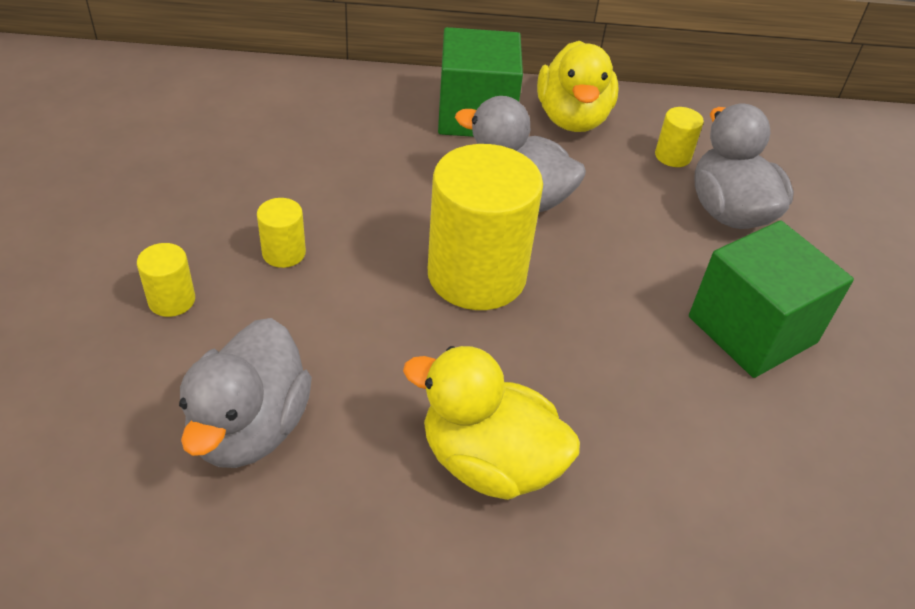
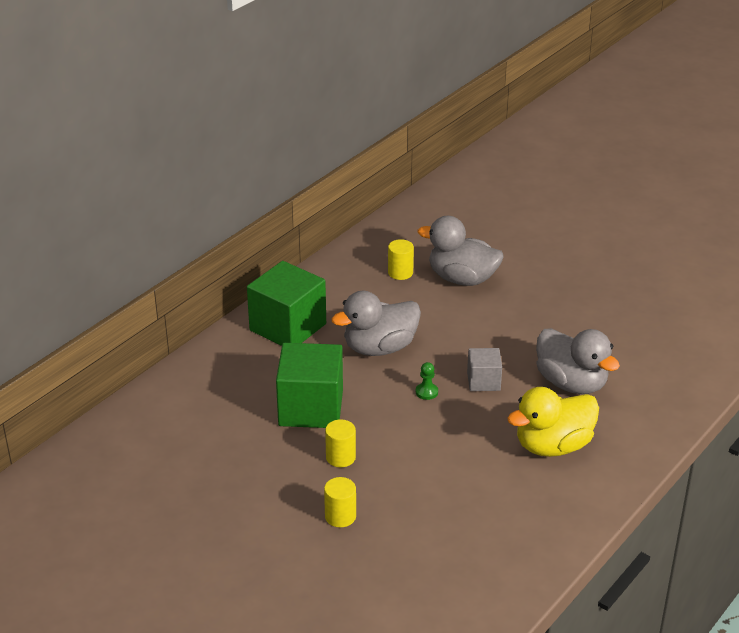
camera: 50 degrees left, 10 degrees down
(250, 427) = (463, 519): grey duck -> grey duck (571, 383)
(476, 275) = (426, 392): yellow cylinder -> green pawn
(553, 320) = (483, 381): none -> grey cube
(572, 118) = (330, 291): yellow duck -> none
(752, 330) = (547, 319): green cube -> green cube (311, 408)

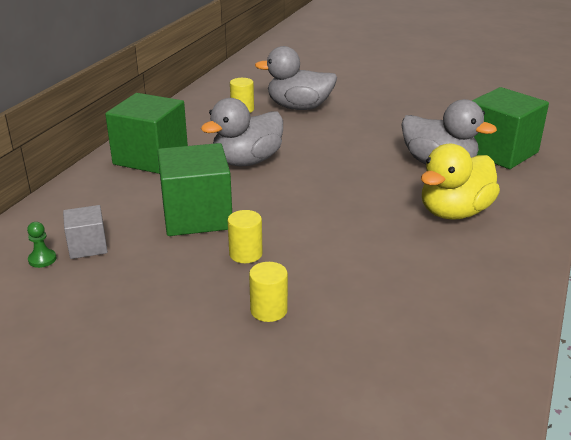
camera: 15 degrees left, 5 degrees down
(426, 392) = (308, 188): green pawn -> green pawn (42, 259)
(483, 381) = (358, 173): grey cube -> grey cube (88, 246)
(646, 378) = (500, 152): none -> green cube

